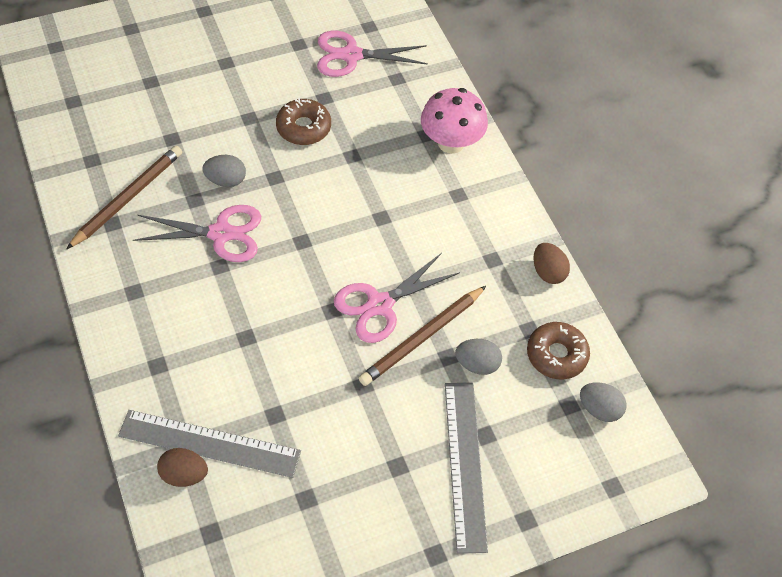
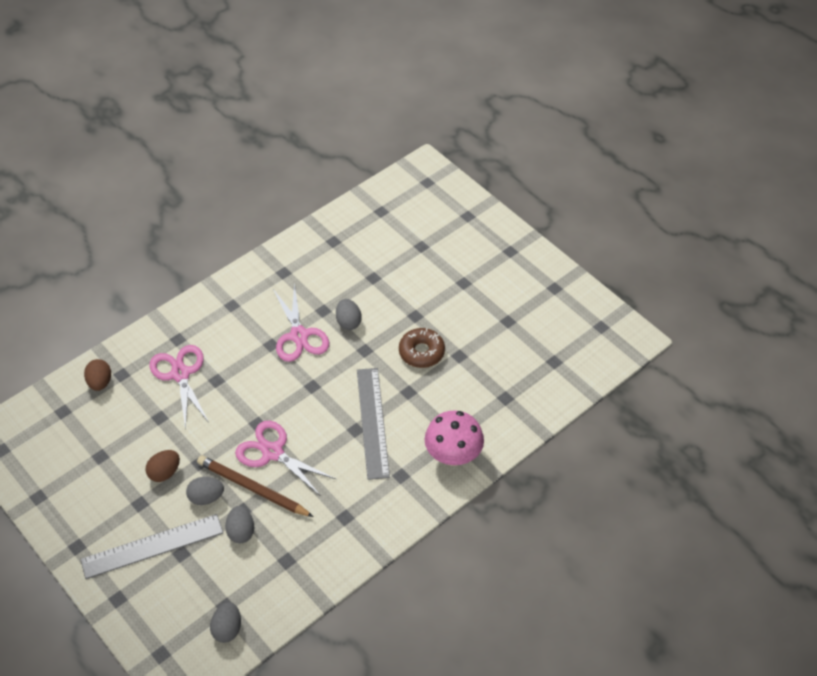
camera: 75 degrees right, 5 degrees down
(128, 198) = (308, 273): brown pencil -> none
(209, 443) = (127, 388): grey ruler -> grey ruler (373, 422)
(351, 55) = (514, 359): pink scissors -> pink scissors (180, 374)
(416, 389) = (206, 497): none -> grey egg
(548, 272) = (347, 560): brown egg -> brown egg (164, 473)
(556, 355) = (268, 586): brown donut -> none

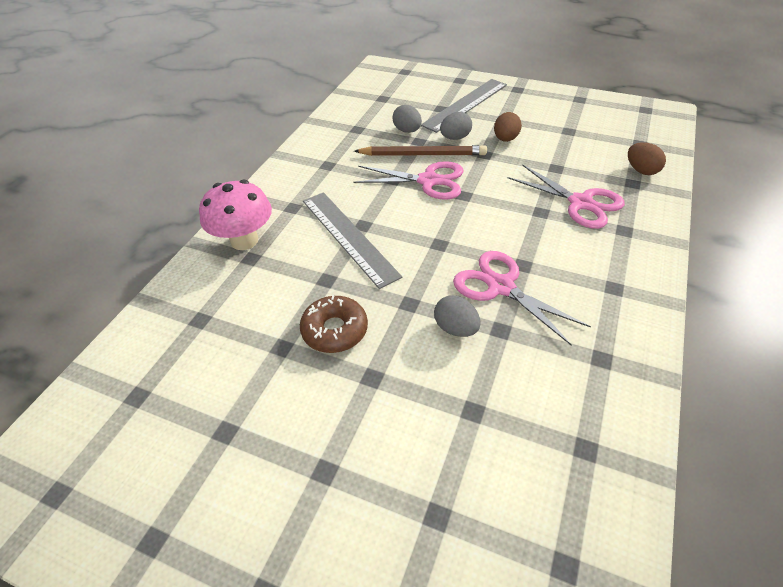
camera: 155 degrees right, 5 degrees down
(227, 629) = (371, 91): grey egg -> none

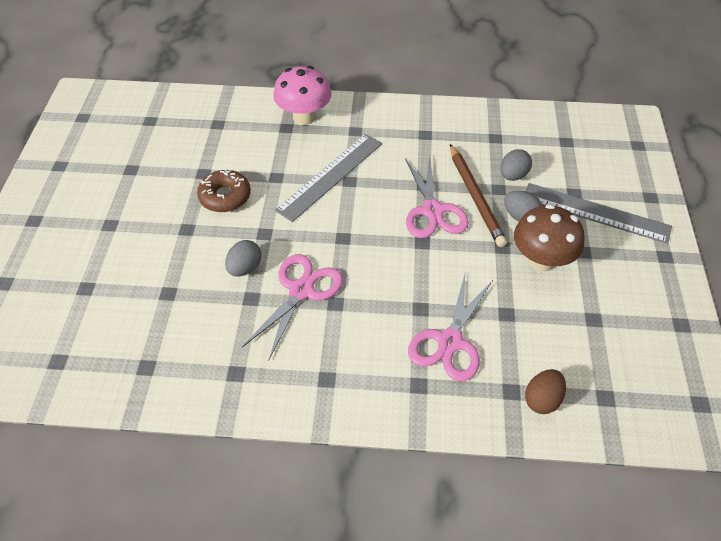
camera: 70 degrees right, 5 degrees up
(505, 139) = (541, 260): brown egg -> brown mushroom

